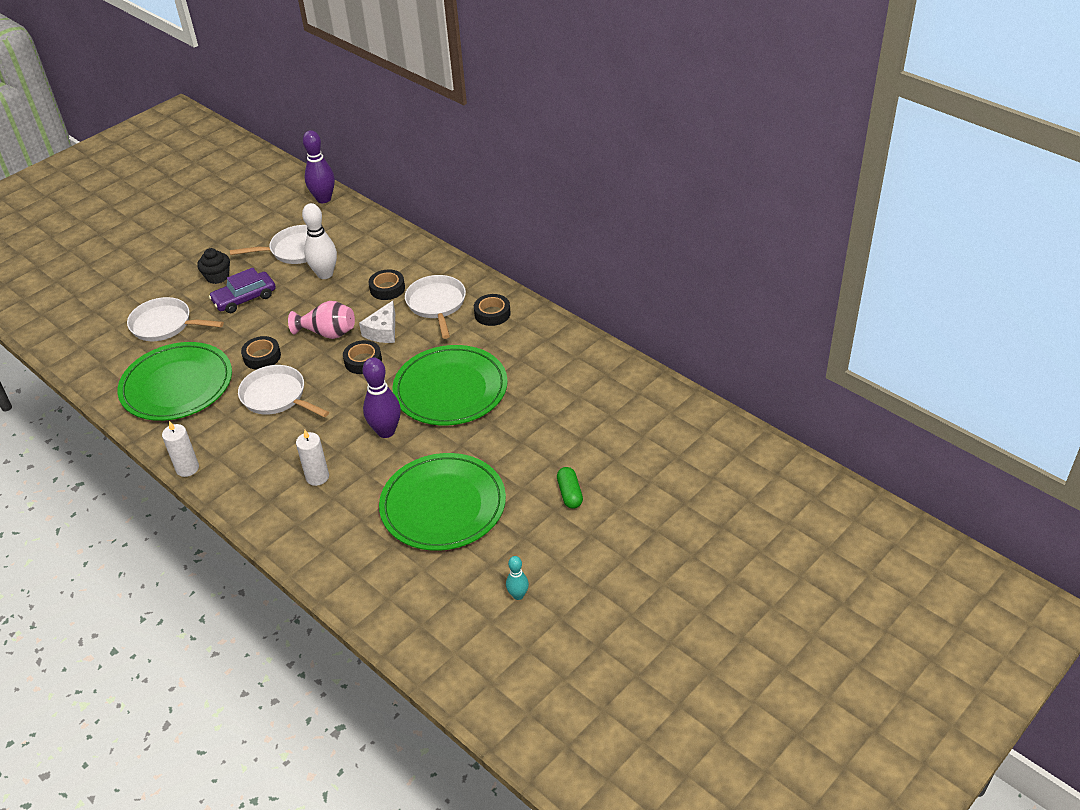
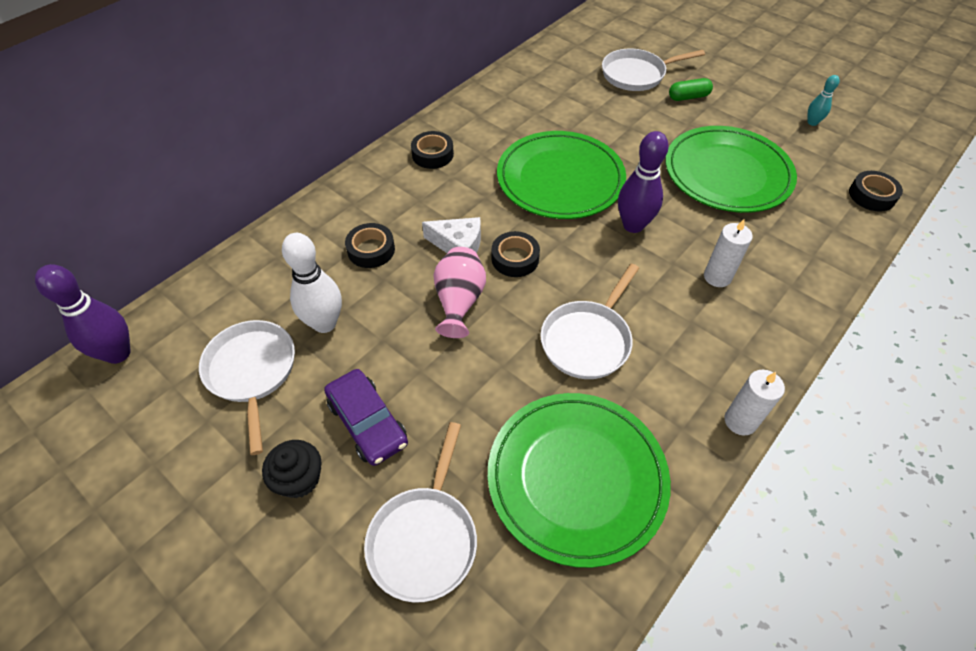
camera: 95 degrees left, 10 degrees up
(262, 357) = (508, 372): black tape -> black tape (872, 195)
(437, 304) = (410, 201): white pan -> white pan (637, 74)

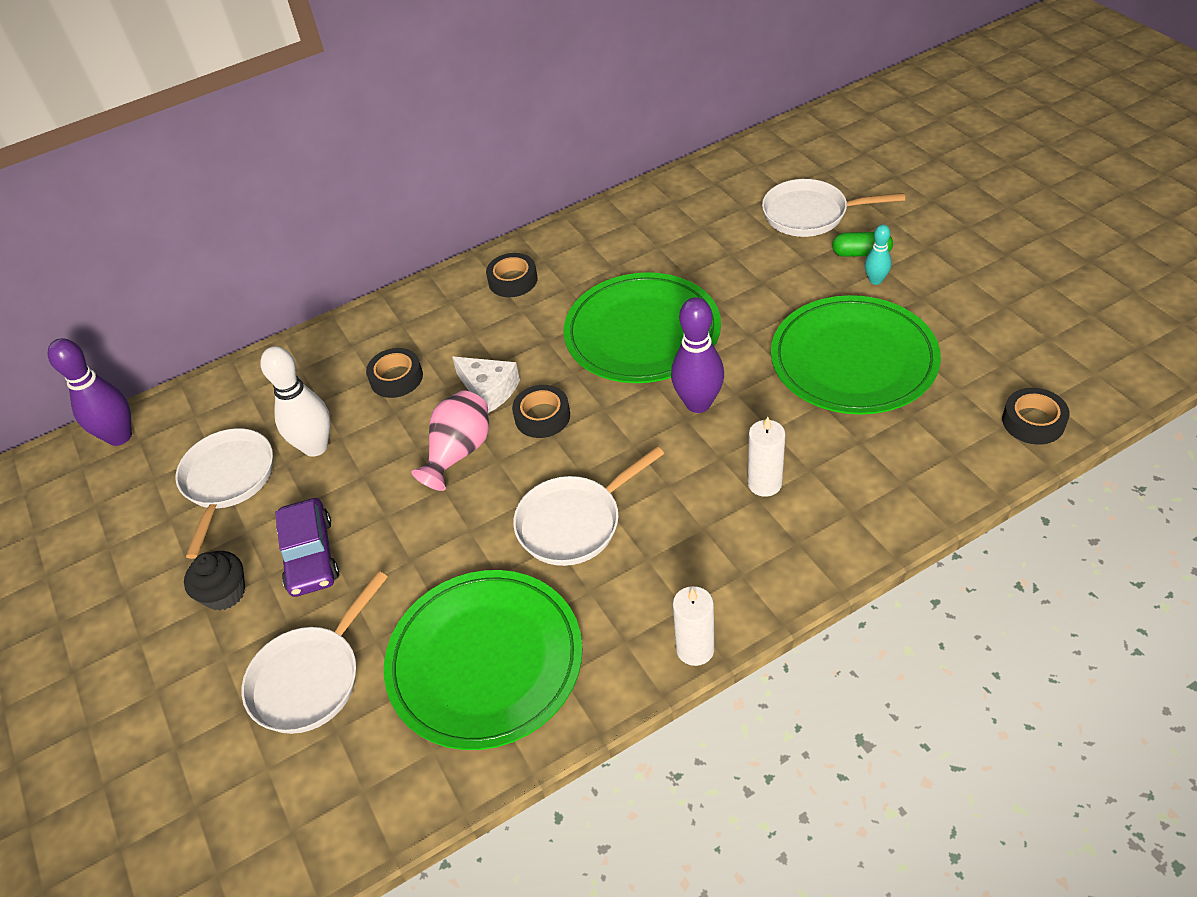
camera: 25 degrees right, 5 degrees down
(812, 122) = (1011, 311): turquoise bowling pin -> turquoise bowling pin (875, 280)

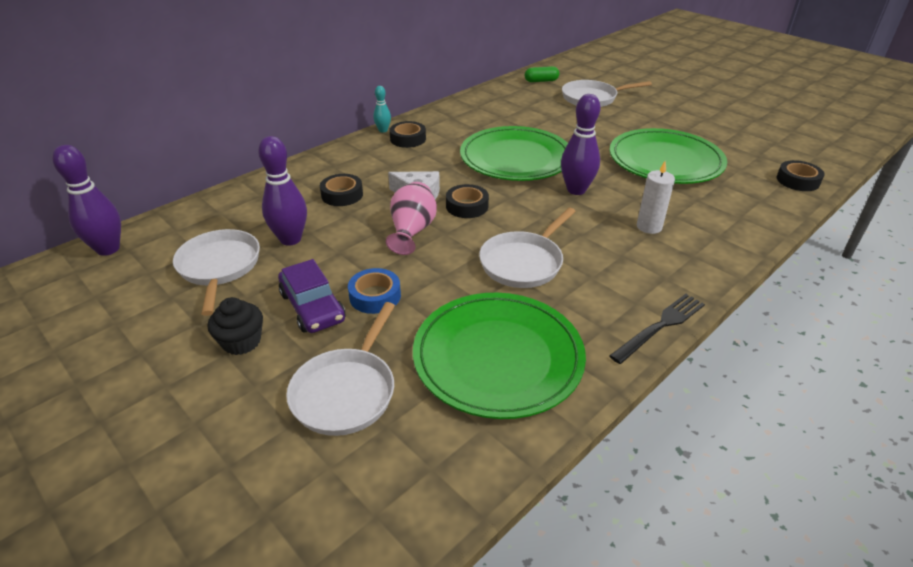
camera: 20 degrees left, 10 degrees down
(315, 447) = (290, 239): white bowling pin -> purple bowling pin
(382, 550) = (375, 296): none -> blue tape
(695, 649) = (660, 326): white candle -> black fork
(861, 253) = (636, 113): green capsule -> green capsule (541, 81)
(875, 280) = (653, 124): turquoise bowling pin -> turquoise bowling pin (383, 130)

